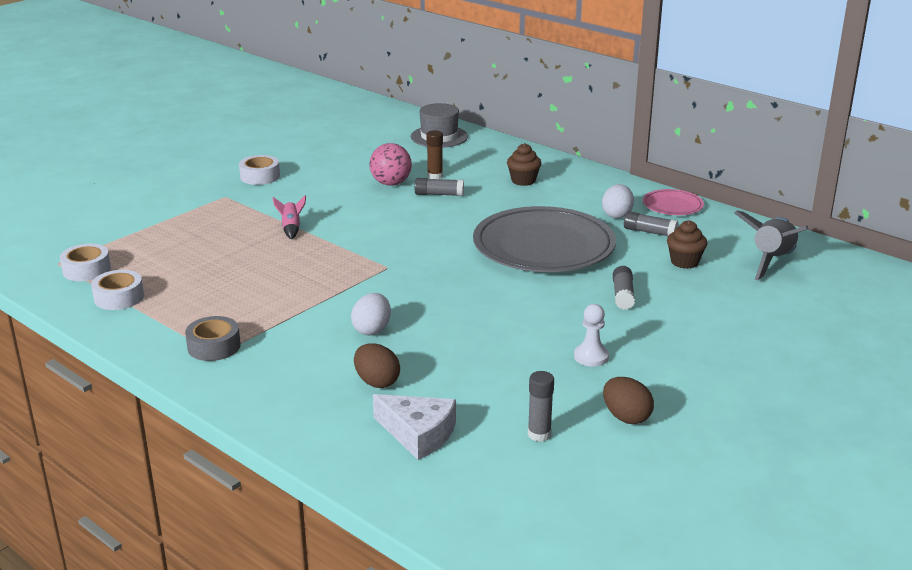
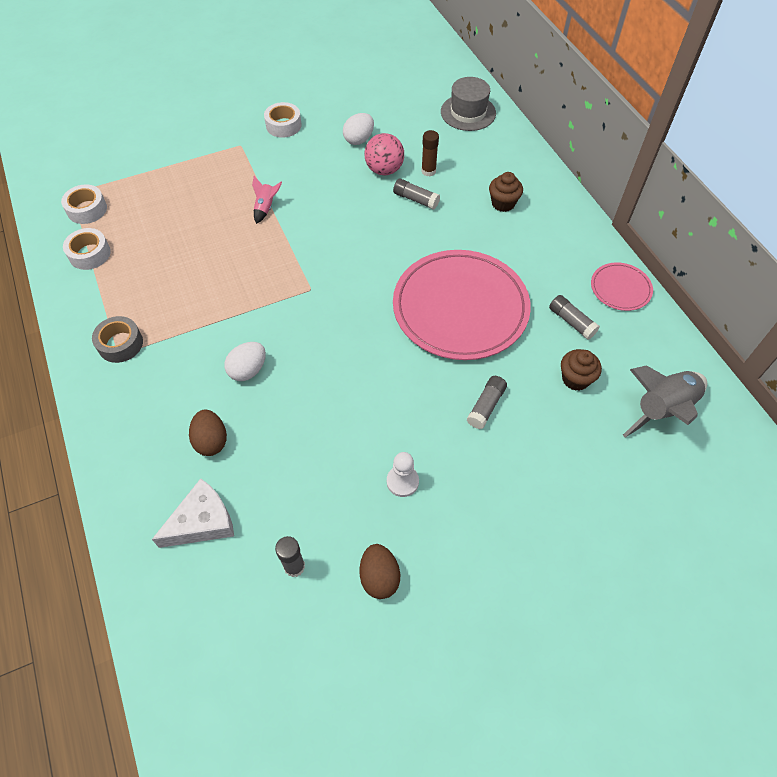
camera: 25 degrees right, 30 degrees up
(418, 434) = (202, 522): white cheese -> white cheese turned 90 degrees counterclockwise
(543, 246) = (460, 308): grey plate -> pink plate
(617, 215) = (557, 285): white egg -> white egg (359, 139)

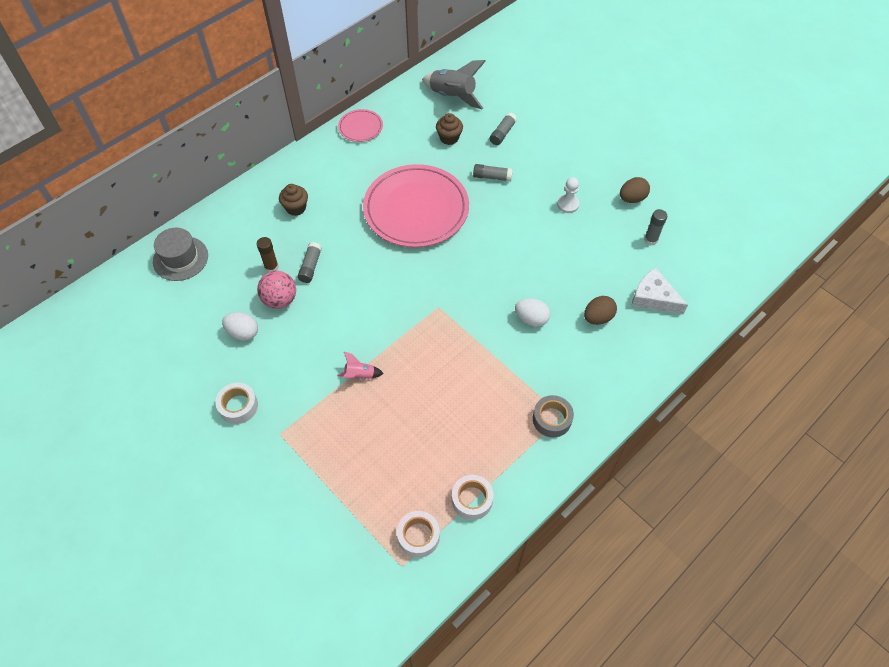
camera: 110 degrees left, 0 degrees up
(571, 322) = (402, 147): grey glue stick -> grey glue stick (502, 133)

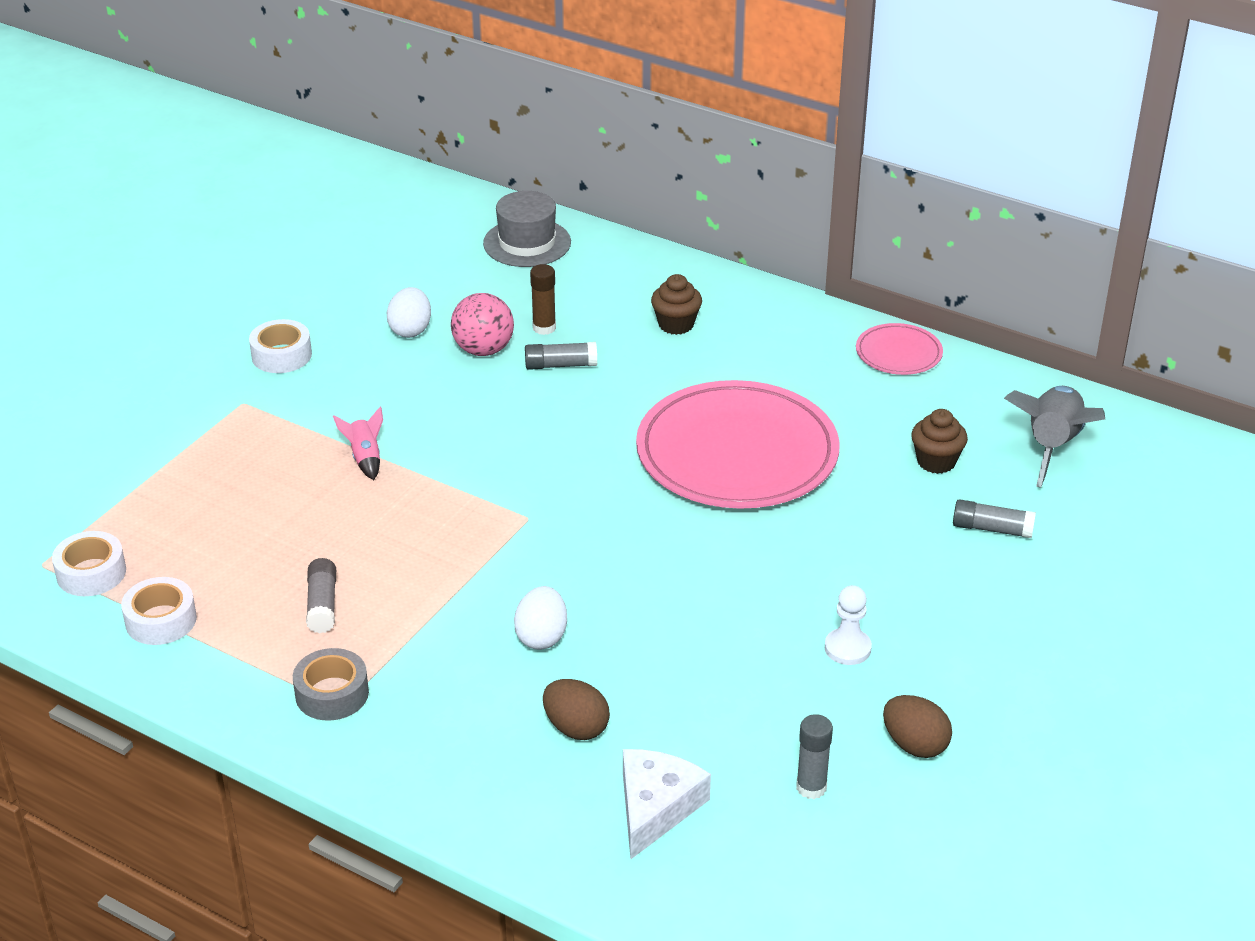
camera: 75 degrees right, 20 degrees down
(492, 177) = (866, 533): grey glue stick -> grey glue stick (322, 605)

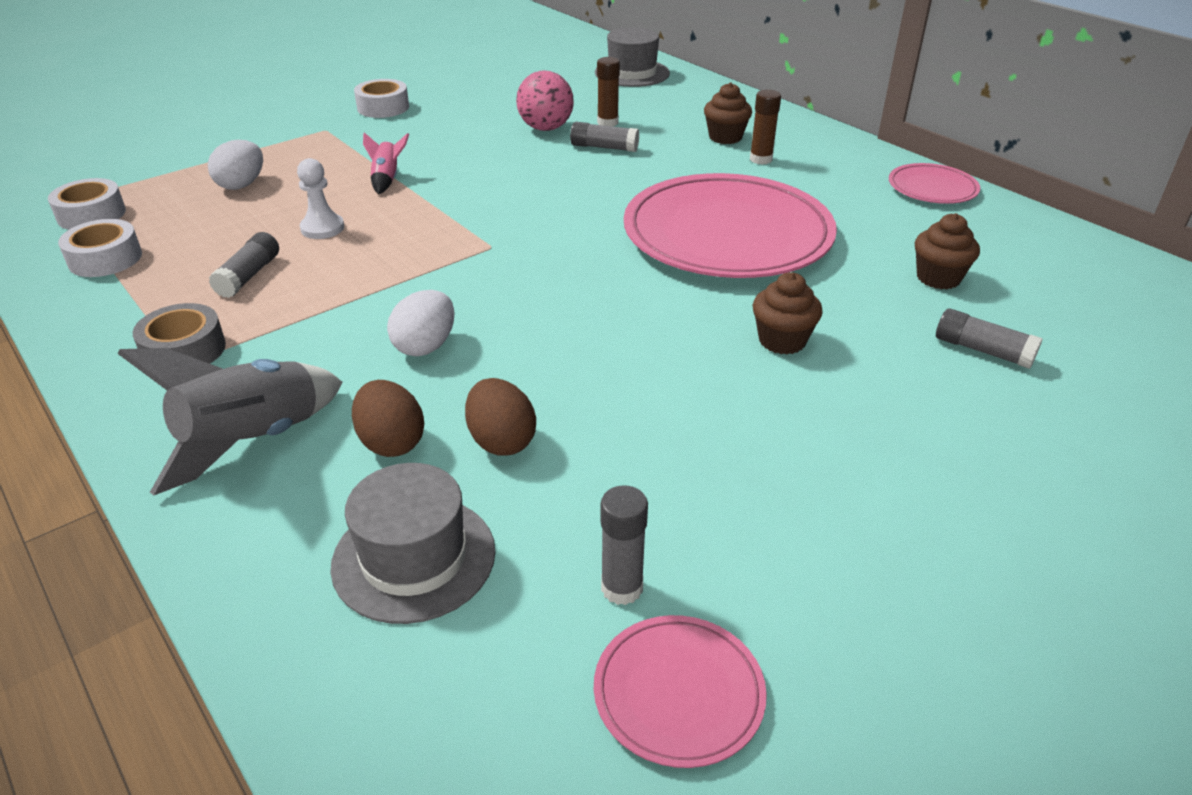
camera: 20 degrees right, 0 degrees up
(410, 330) = (497, 108): white egg -> white egg (242, 185)
(656, 807) = (414, 558): white cheese -> grey hat
(725, 349) = (761, 159): none -> brown glue stick
(833, 558) = (782, 341): none -> brown cupcake
(847, 648) = (753, 434): white pawn -> white pawn (322, 228)
(880, 841) = (678, 693): none -> pink plate
(914, 745) = (787, 570): brown egg -> brown egg (501, 441)
(1052, 447) = (1080, 289): grey rocket -> grey rocket (253, 442)

